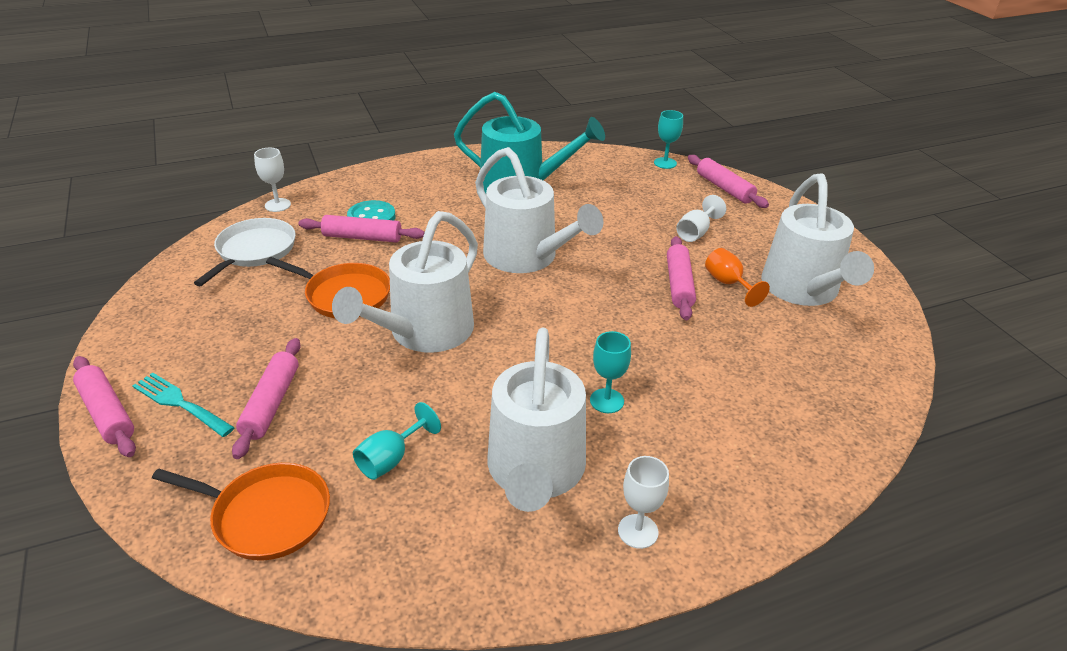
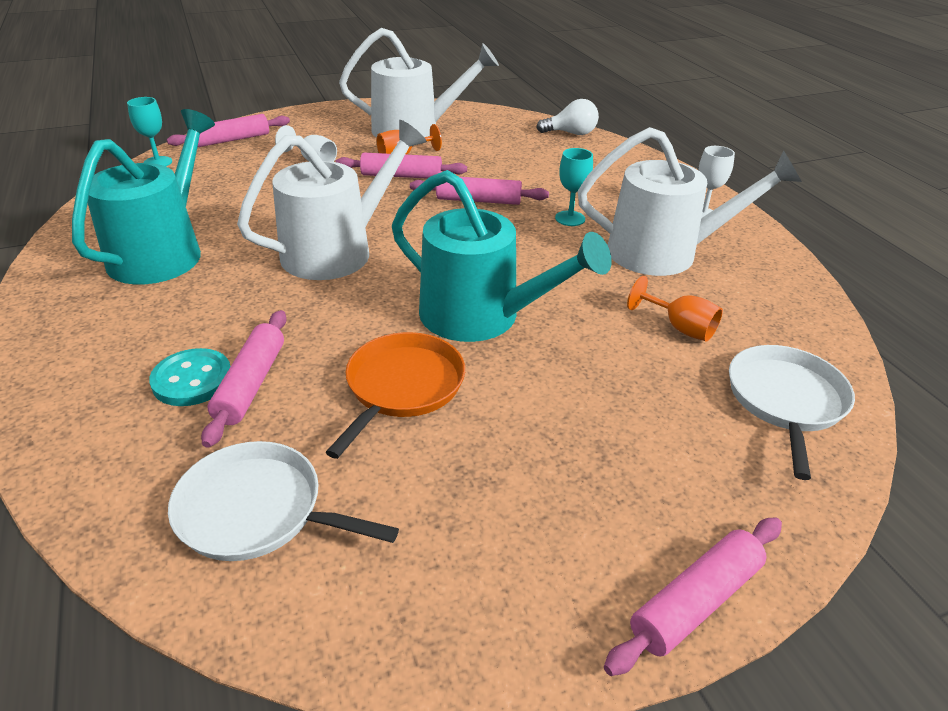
camera: 90 degrees left, 0 degrees up
(180, 403) = (651, 515): turquoise fork -> none
(267, 515) = (785, 400): orange pan -> white pan
(271, 403) = (627, 424): pink rolling pin -> pink rolling pin (478, 200)
(277, 205) = (92, 506): white goblet -> none
(391, 459) = (679, 328): turquoise goblet -> orange goblet
(424, 333) = (481, 317): white watering can -> turquoise watering can
(863, 424) = (571, 133): none -> white light bulb

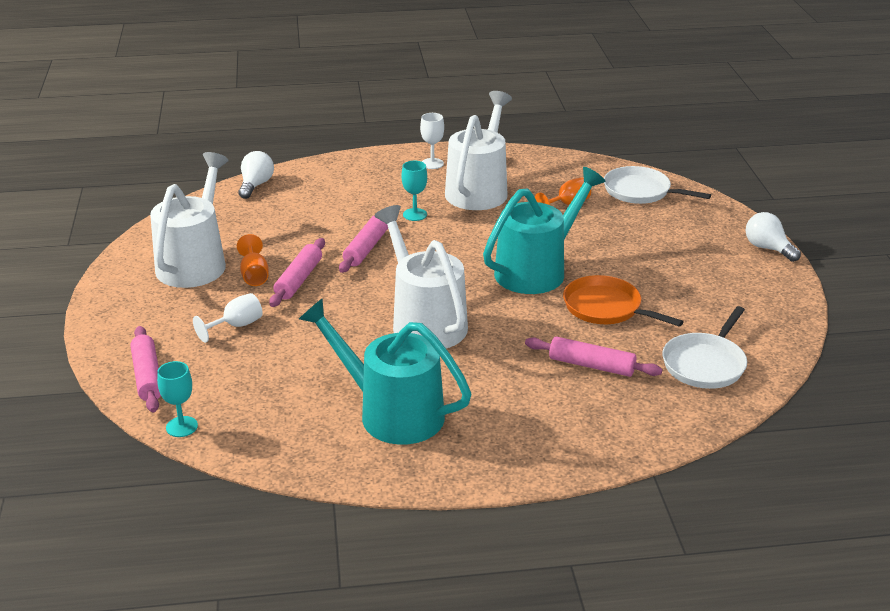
camera: 75 degrees left, 5 degrees down
(192, 380) = (582, 390): turquoise button -> none
(695, 602) = (768, 248): pink rolling pin -> white light bulb

